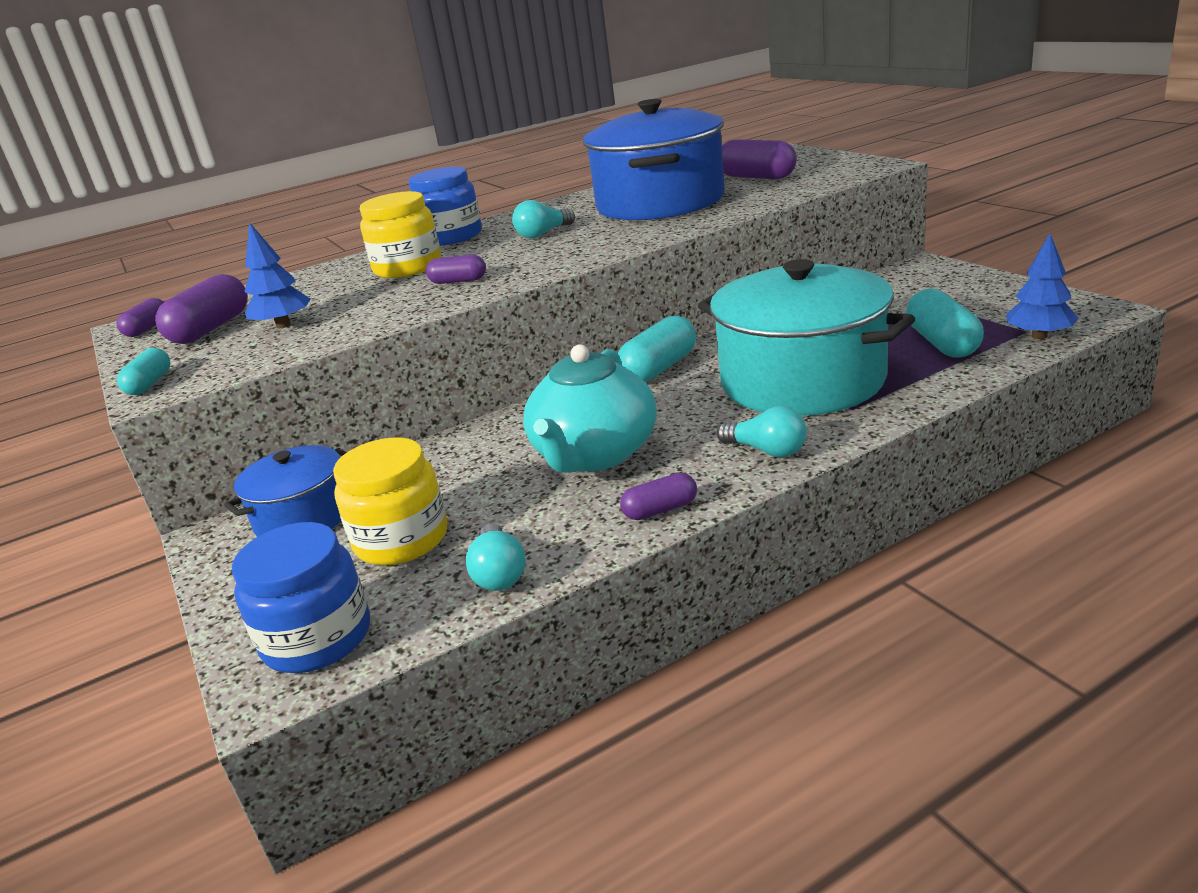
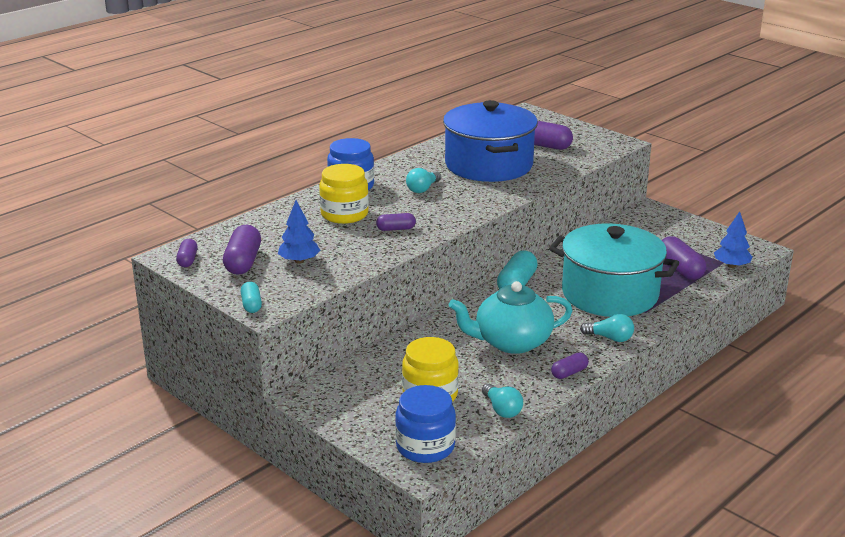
camera: 20 degrees left, 0 degrees up
(303, 517) = (355, 385): blue pot -> none
(594, 454) = (511, 342): turquoise teapot -> turquoise teapot turned 75 degrees clockwise
(942, 343) = (680, 269): turquoise capsule -> purple capsule

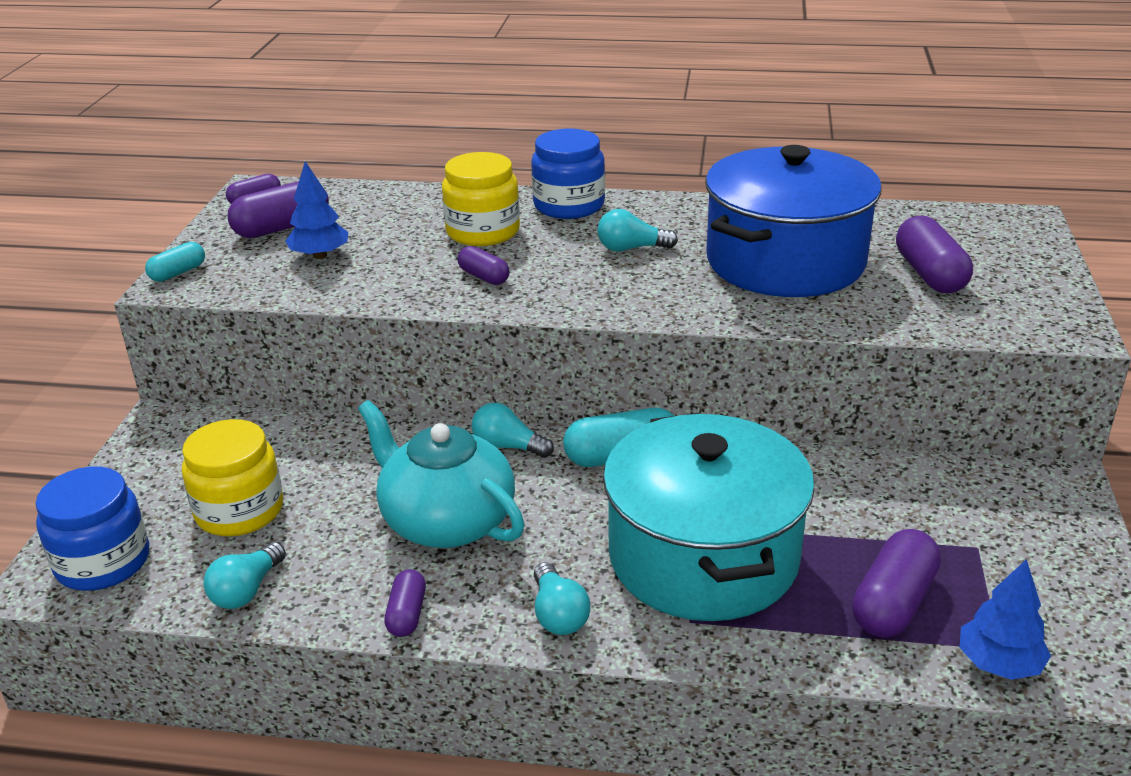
camera: 55 degrees right, 5 degrees up
(471, 307) = (508, 446): none -> turquoise light bulb
(569, 373) = (407, 614): purple capsule -> purple capsule turned 75 degrees clockwise

